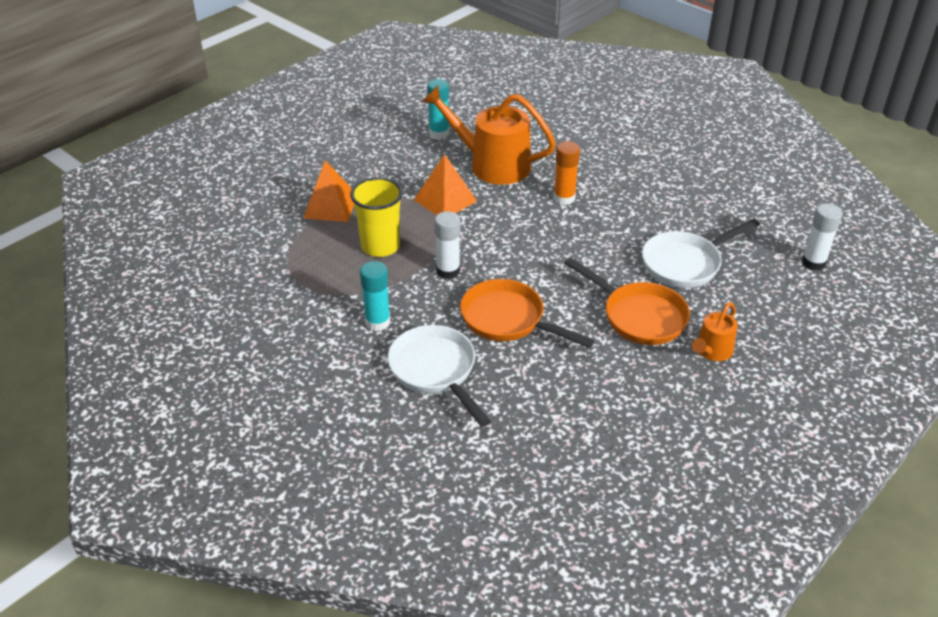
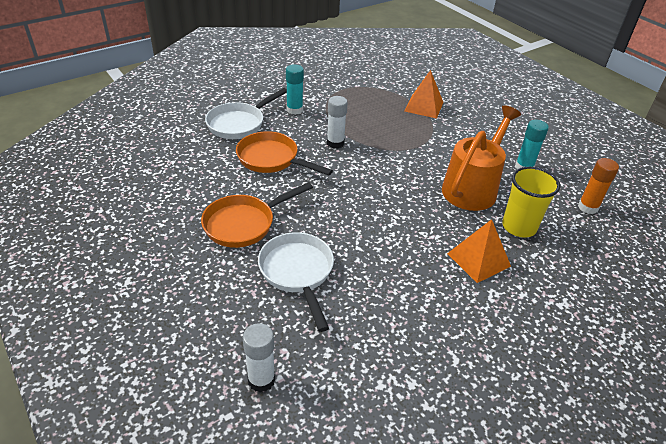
camera: 100 degrees right, 0 degrees up
(380, 246) = (372, 120): yellow cup -> yellow cup (519, 227)
(435, 371) = (239, 124): white pan -> white pan turned 150 degrees clockwise
(445, 200) = (423, 155): orange pyramid -> orange pyramid (478, 259)
(508, 320) = (272, 159): orange pan -> orange pan turned 105 degrees counterclockwise
(564, 198) = (415, 219): orange glue stick -> orange glue stick (588, 207)
(712, 351) = (183, 254): orange watering can -> none

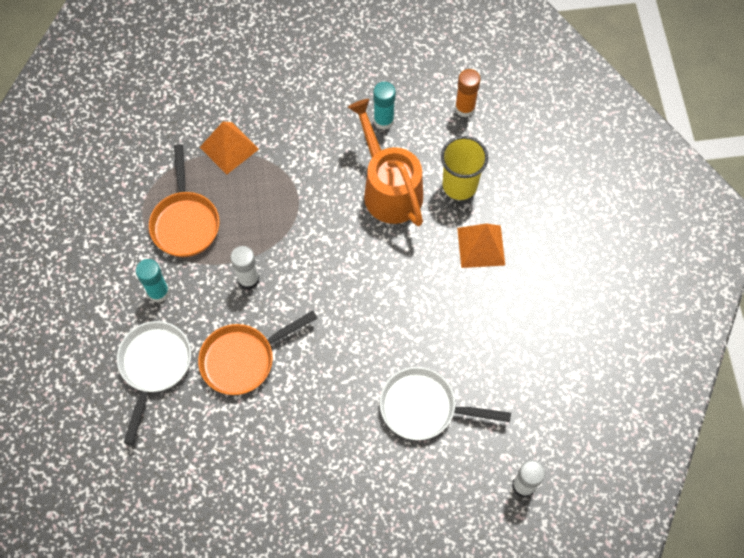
camera: 60 degrees left, 25 degrees up
(239, 124) = (154, 367): white pan -> white pan turned 150 degrees counterclockwise
(244, 224) = (335, 429): orange pan -> orange pan (185, 222)

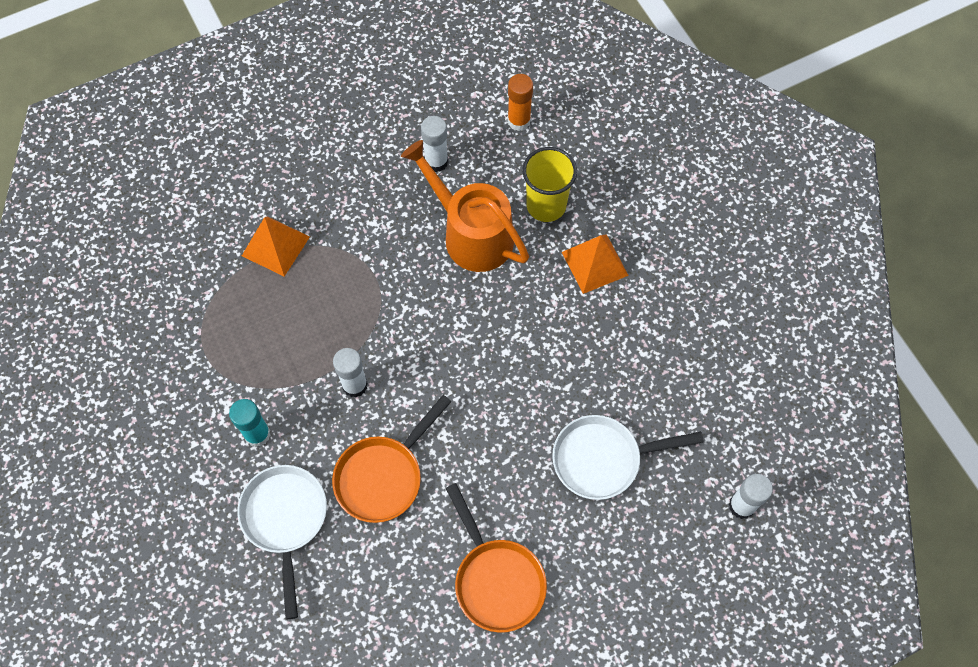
camera: 20 degrees left, 0 degrees up
(185, 222) = (258, 345): orange pan -> orange pan (496, 579)
(383, 120) = (436, 161): turquoise glue stick -> white glue stick

